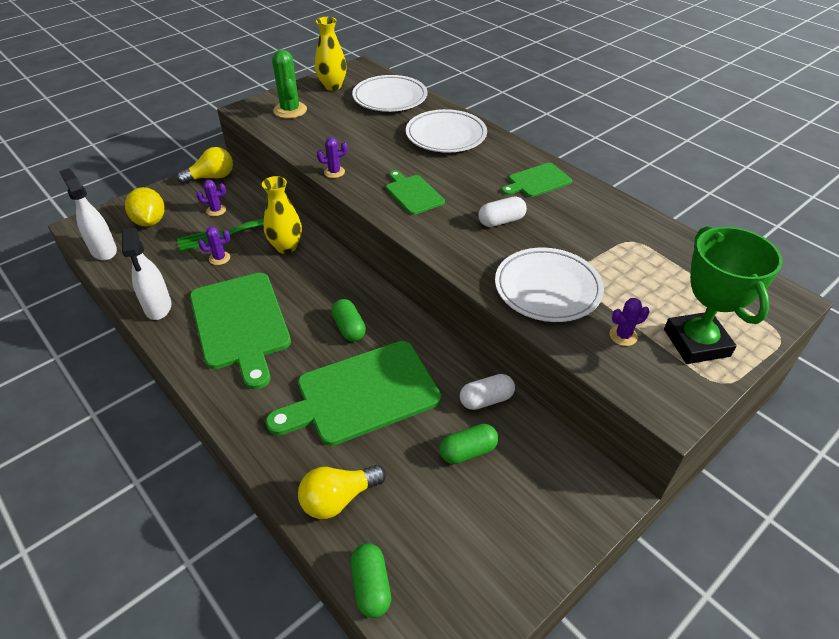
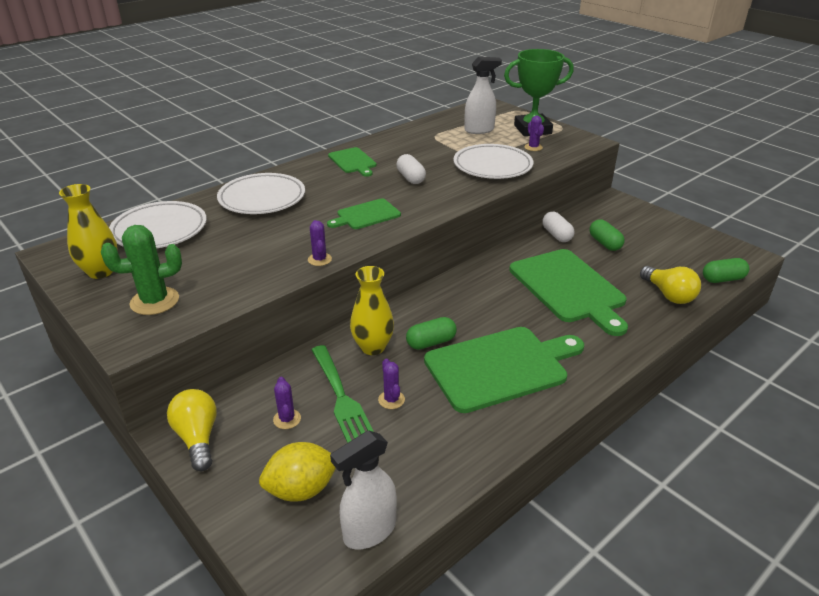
camera: 90 degrees left, 10 degrees down
(158, 307) = (484, 439): white spray bottle -> white spray bottle (479, 130)
(349, 328) = (495, 298): green capsule -> green capsule (431, 342)

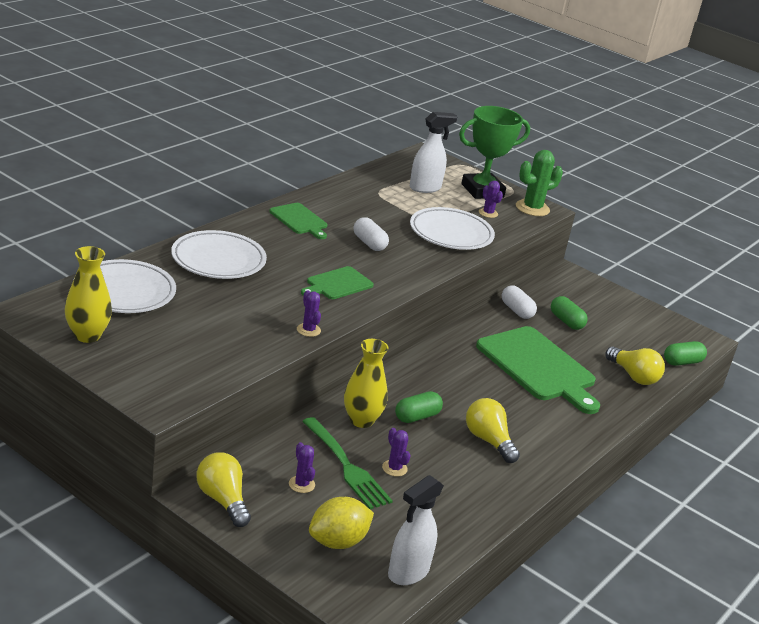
camera: 15 degrees left, 5 degrees down
(155, 301) = (162, 367): green cactus -> green cactus (532, 208)
(500, 367) = (488, 441): green cutting board -> yellow light bulb

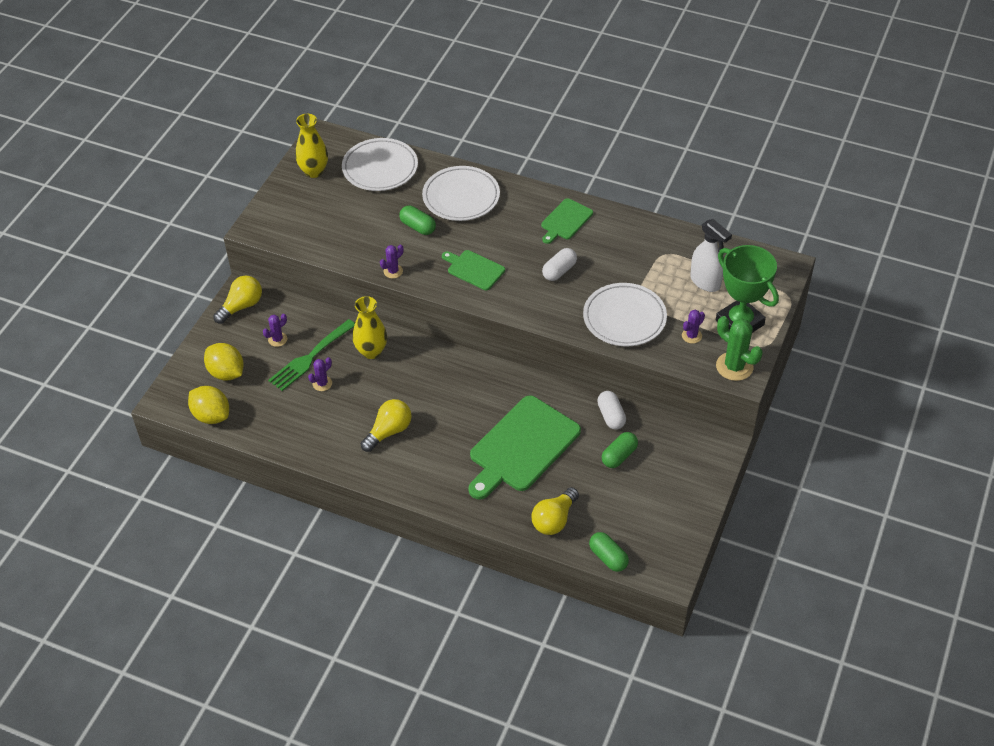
camera: 80 degrees right, 20 degrees up
(408, 572) = (211, 415): white spray bottle -> yellow lemon
(417, 417) = (395, 382): green capsule -> green capsule (418, 227)
(516, 311) = (611, 416): white capsule -> white capsule turned 60 degrees counterclockwise

